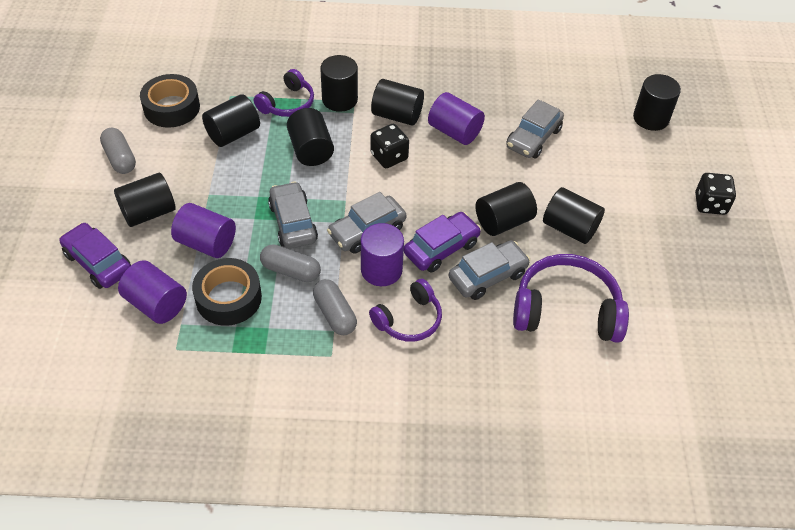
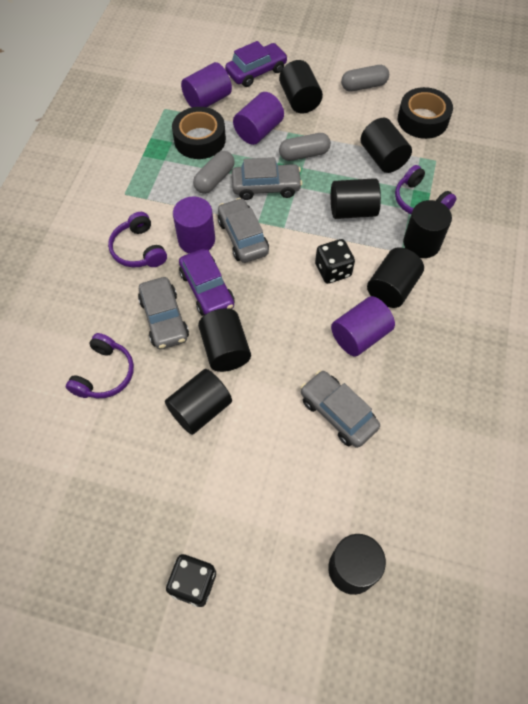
camera: 105 degrees right, 10 degrees up
(335, 314) = (162, 201): grey capsule -> grey capsule (304, 154)
(566, 310) = (104, 374): purple headphones -> purple headphones, size x0.61

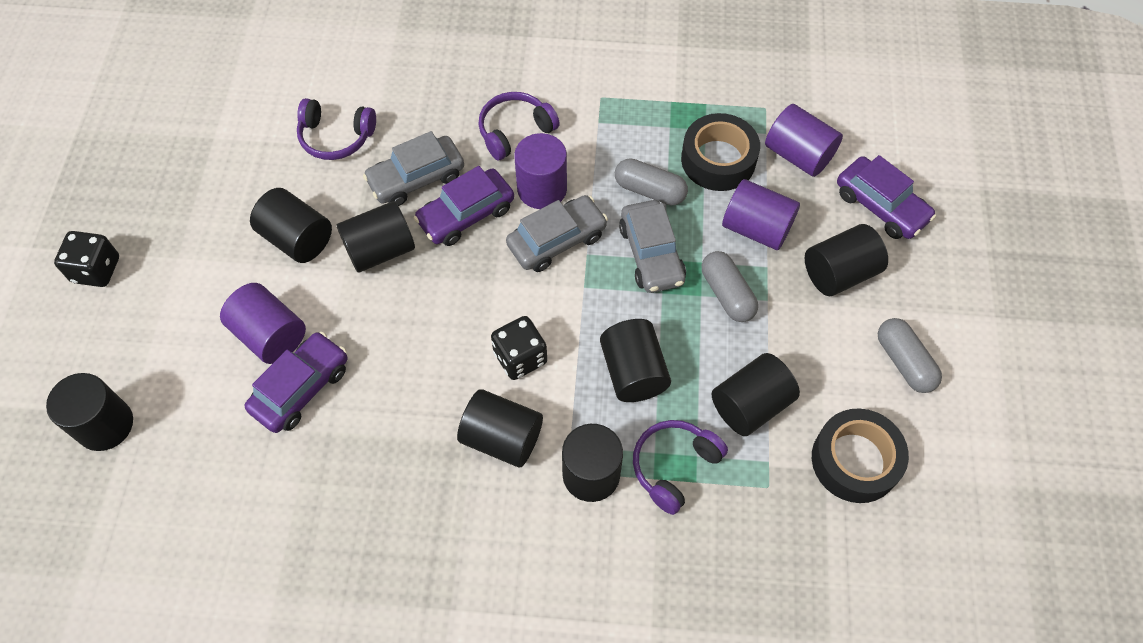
camera: 80 degrees right, 0 degrees up
(338, 413) = (301, 388): grey car -> purple car
(360, 336) = (417, 403): purple cylinder -> purple cylinder (270, 335)

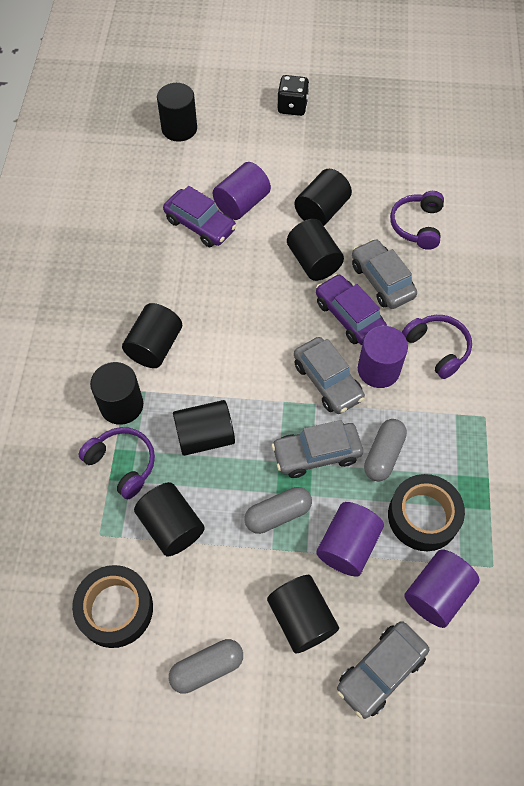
camera: 90 degrees right, 0 degrees up
(520, 357) = (220, 357): black dice -> none
(881, 206) = (381, 671): purple car -> grey car

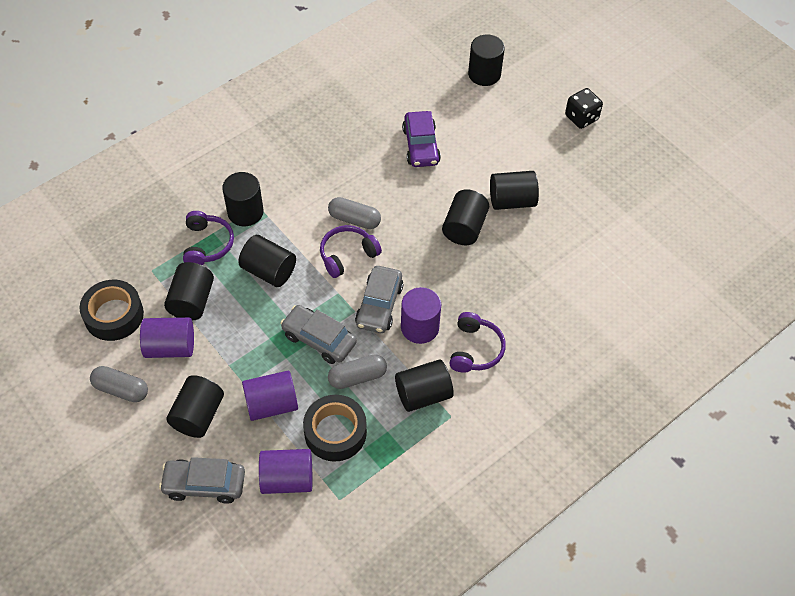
camera: 45 degrees right, 5 degrees down
(155, 346) = (304, 195): black cylinder -> black cylinder (423, 394)
(242, 203) = (464, 154): purple cylinder -> purple cylinder (170, 347)
(278, 514) = (255, 350): grey capsule -> grey capsule (354, 219)
(349, 316) = (443, 280): purple car -> none
(382, 280) = (494, 277): grey car -> none
(417, 225) = (566, 264): purple headphones -> purple headphones (347, 255)

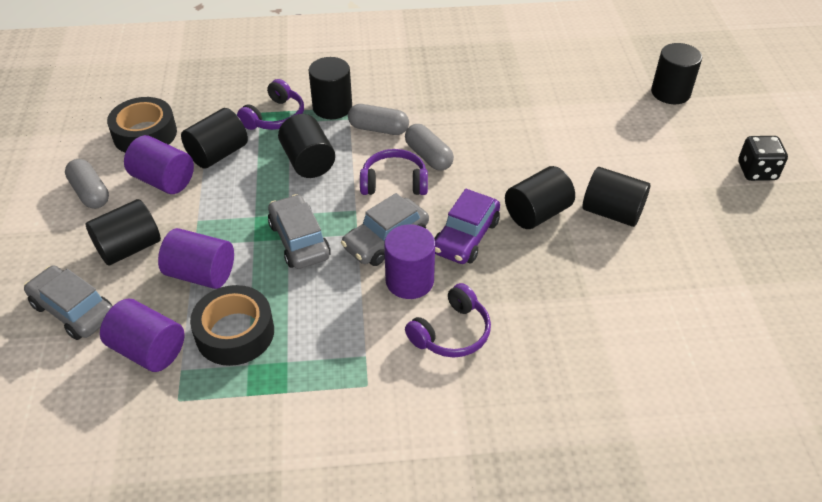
camera: 35 degrees right, 10 degrees down
(357, 377) = (304, 293): grey capsule -> grey capsule (378, 129)
(421, 146) = (551, 124): purple car -> purple car (466, 237)
(423, 394) = (356, 346): black cylinder -> none

